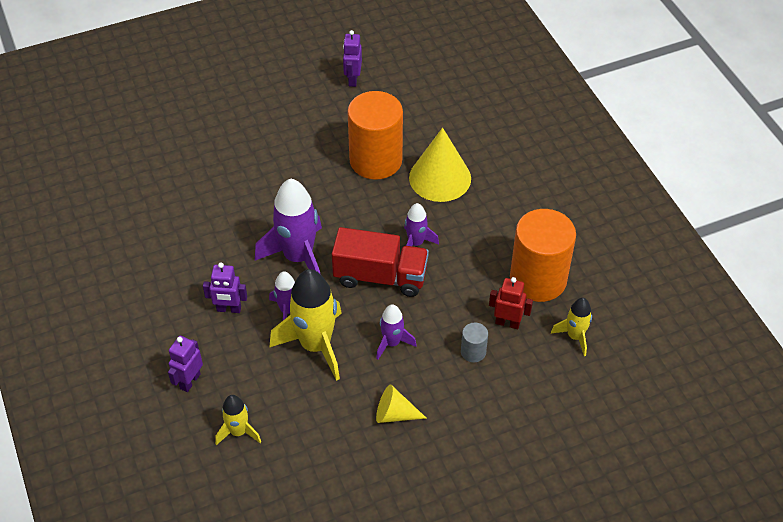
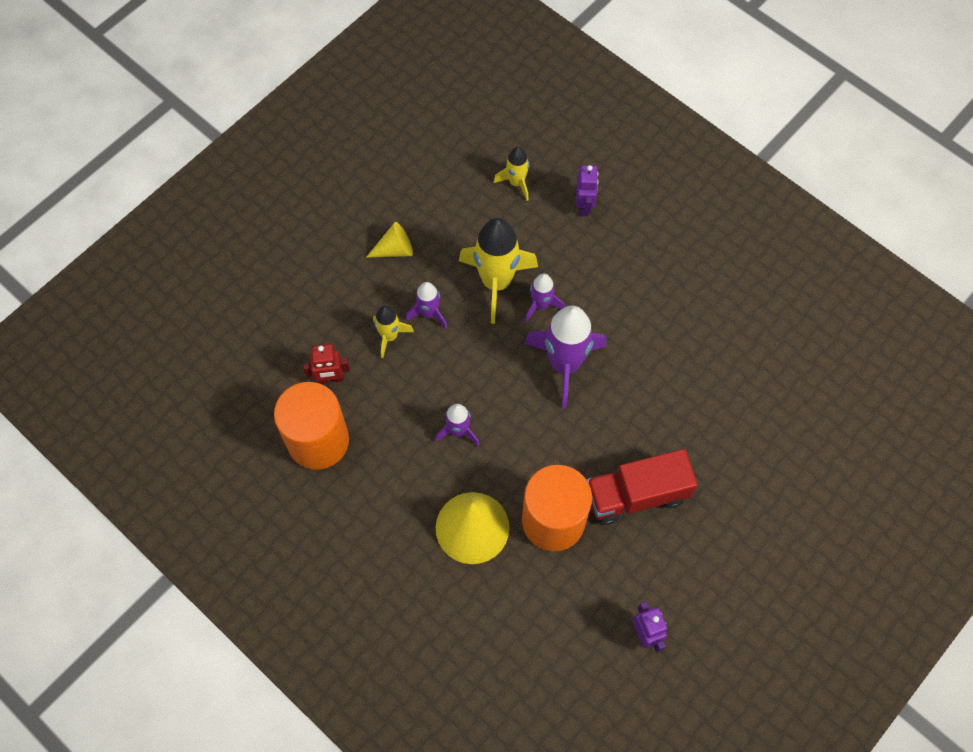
camera: 155 degrees right, 15 degrees up
(229, 309) = (595, 284): purple robot -> none
(380, 276) = (474, 377): red truck -> red truck (636, 495)
(473, 352) = (351, 335): grey cylinder -> none
(575, 336) = (261, 391): yellow rocket -> yellow rocket (389, 336)

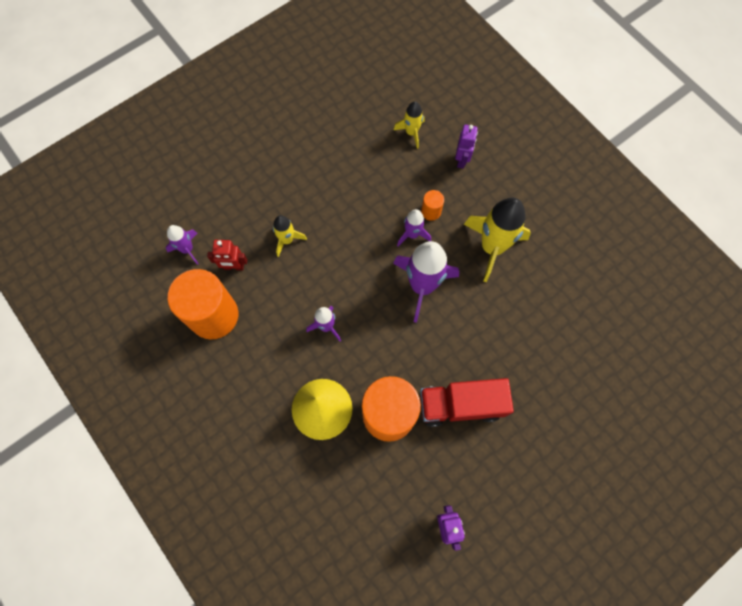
camera: 10 degrees right, 5 degrees up
(395, 249) = (305, 171): yellow cone -> none
(429, 313) = (322, 226): purple rocket -> purple rocket (187, 249)
(496, 282) = (380, 210): yellow rocket -> yellow rocket (492, 247)
(558, 274) = (431, 211): none -> orange cylinder

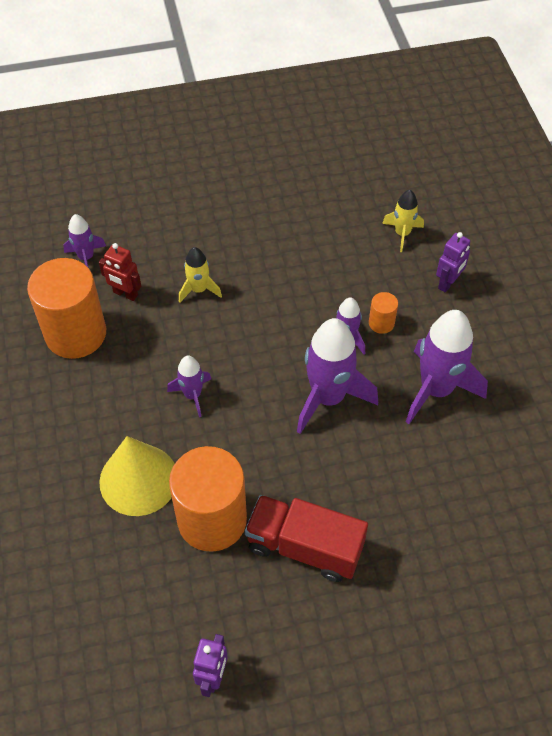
camera: 25 degrees right, 15 degrees down
(492, 247) = (436, 389): yellow rocket -> purple rocket

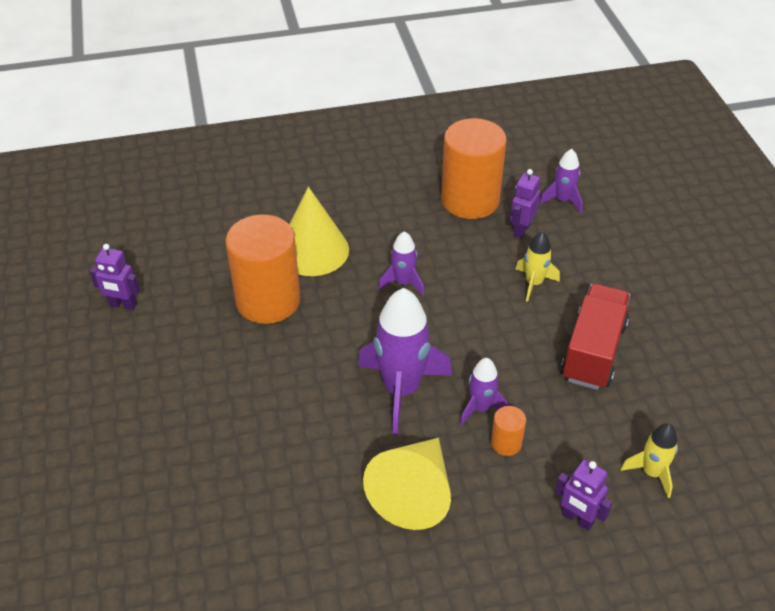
camera: 90 degrees right, 10 degrees down
(125, 294) = (521, 230): red robot -> purple robot
(304, 547) = (232, 367): red truck -> red truck (593, 352)
(436, 389) = (414, 493): purple rocket -> yellow cone

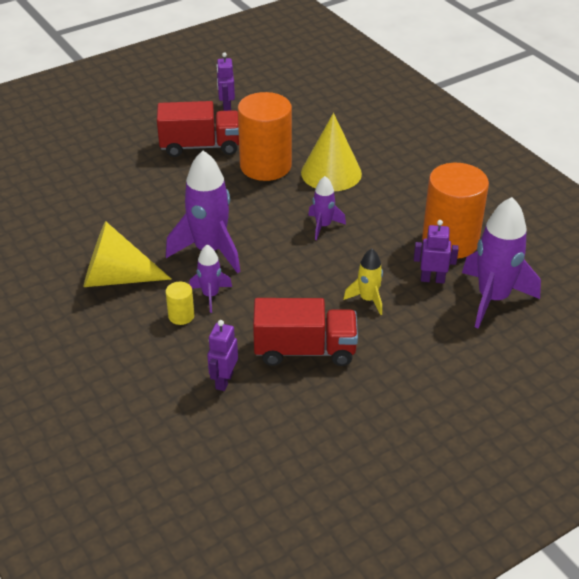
camera: 70 degrees right, 5 degrees down
(190, 350) = (200, 146): none -> red truck
(506, 443) = (181, 316): orange cylinder -> yellow cylinder
(562, 200) = (493, 298): purple rocket -> purple rocket, size x1.90
(577, 519) = (122, 368): purple robot -> purple robot (224, 381)
(651, 472) = (184, 407): yellow rocket -> none

